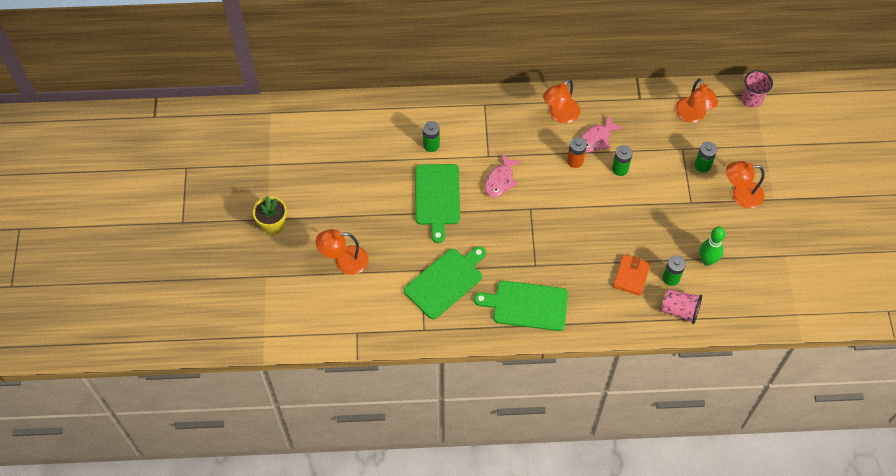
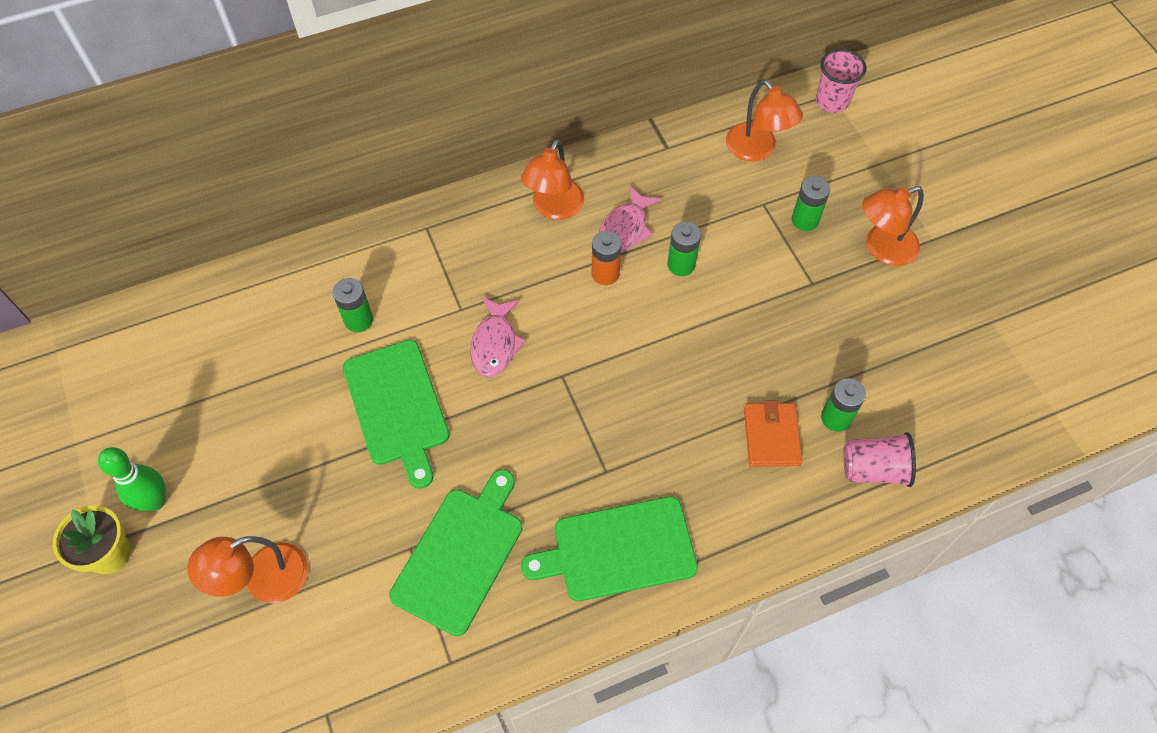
camera: 20 degrees left, 0 degrees up
(707, 260) = (879, 369): green bowling pin -> green bowling pin (155, 501)

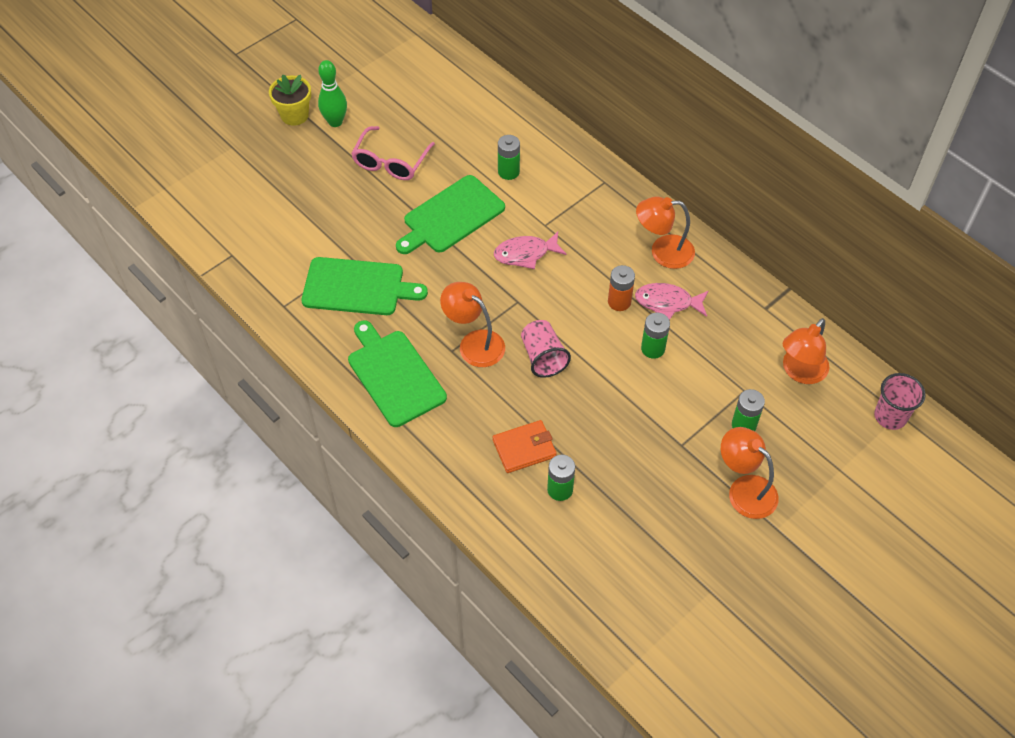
camera: 70 degrees right, 5 degrees down
(263, 580) = (304, 193): orange lamp -> orange lamp (474, 343)
(268, 451) = (390, 162): none -> pink glasses
(873, 469) = (525, 526): pink cup -> pink cup (543, 357)

